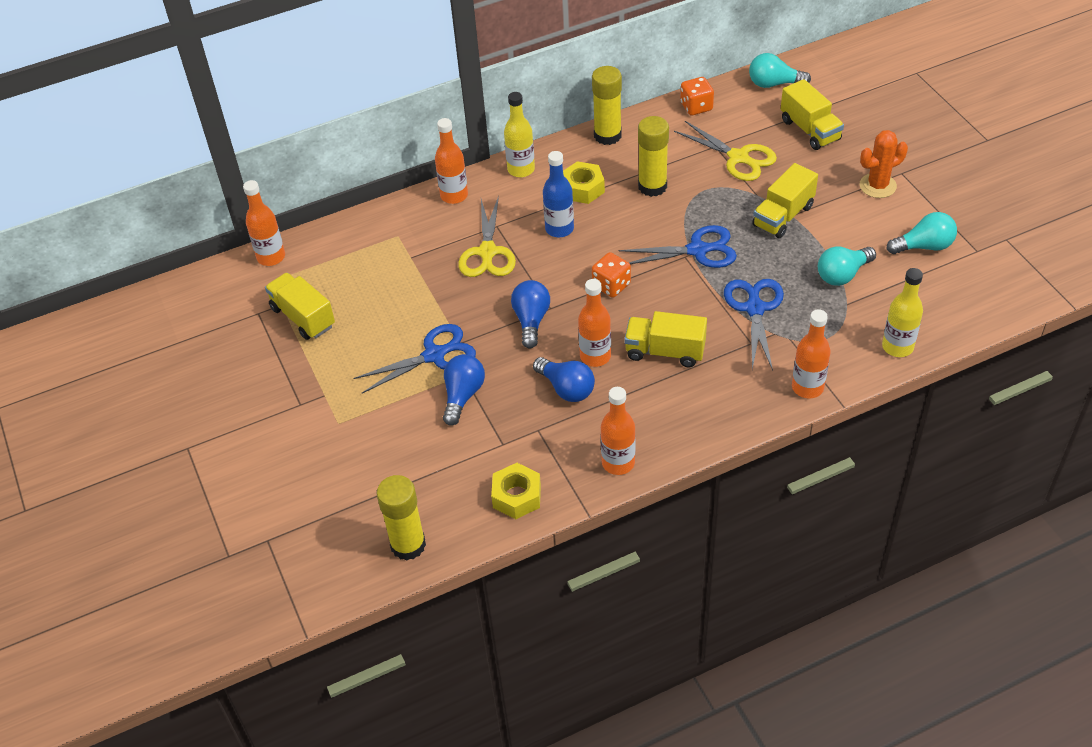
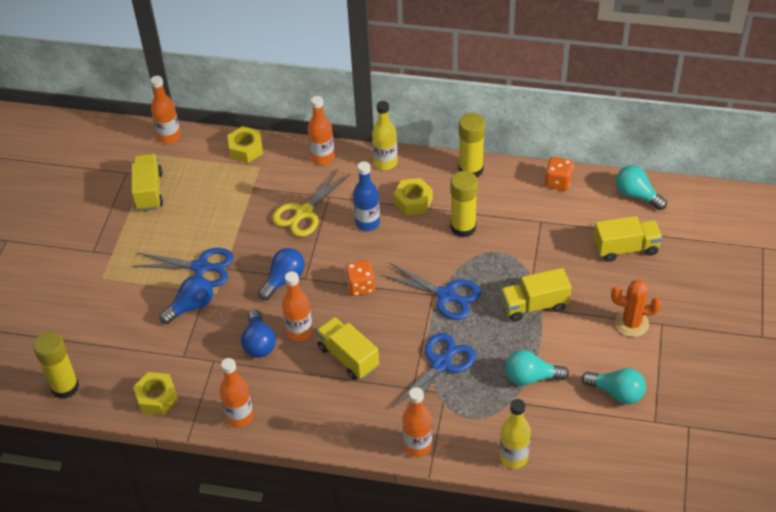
camera: 35 degrees right, 0 degrees up
(367, 227) = (246, 149): none -> yellow nut
(738, 158) = (548, 240): yellow scissors -> none
(810, 130) = (625, 248): yellow truck -> yellow truck turned 105 degrees counterclockwise

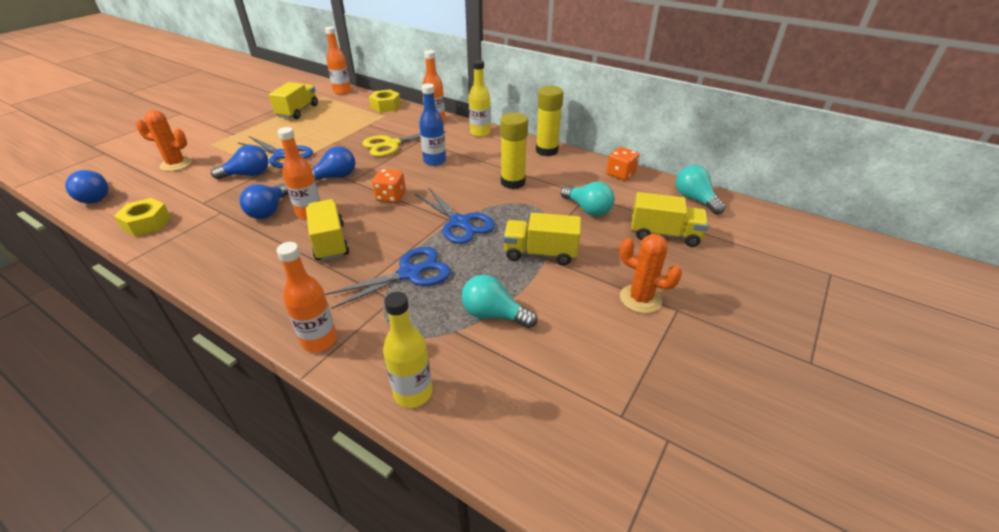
camera: 20 degrees right, 10 degrees down
(65, 387) = (96, 196): yellow glue stick -> blue light bulb
(97, 318) = (176, 164): none -> orange cactus
(240, 417) = (190, 258): orange bottle -> none
(413, 201) = (483, 157): yellow nut -> none
(616, 393) = (586, 363): turquoise light bulb -> turquoise light bulb (587, 209)

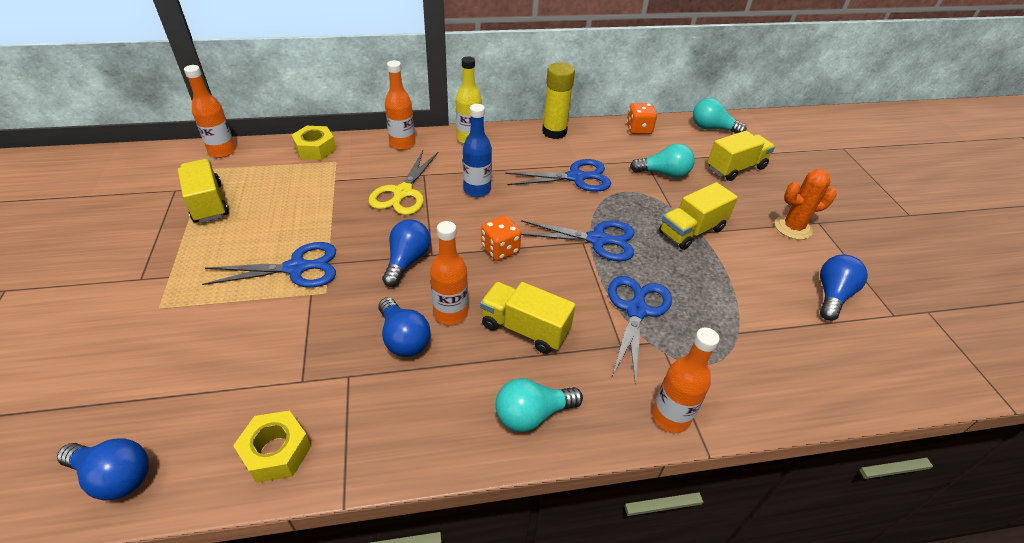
camera: 45 degrees left, 5 degrees up
(176, 164) = (159, 360): orange cactus -> none
(247, 175) = (296, 315): blue light bulb -> blue light bulb (832, 295)
(413, 393) = (789, 398): yellow bottle -> none
(494, 315) = (740, 301): turquoise light bulb -> turquoise light bulb (532, 414)
(513, 182) = (576, 177): yellow glue stick -> blue scissors

